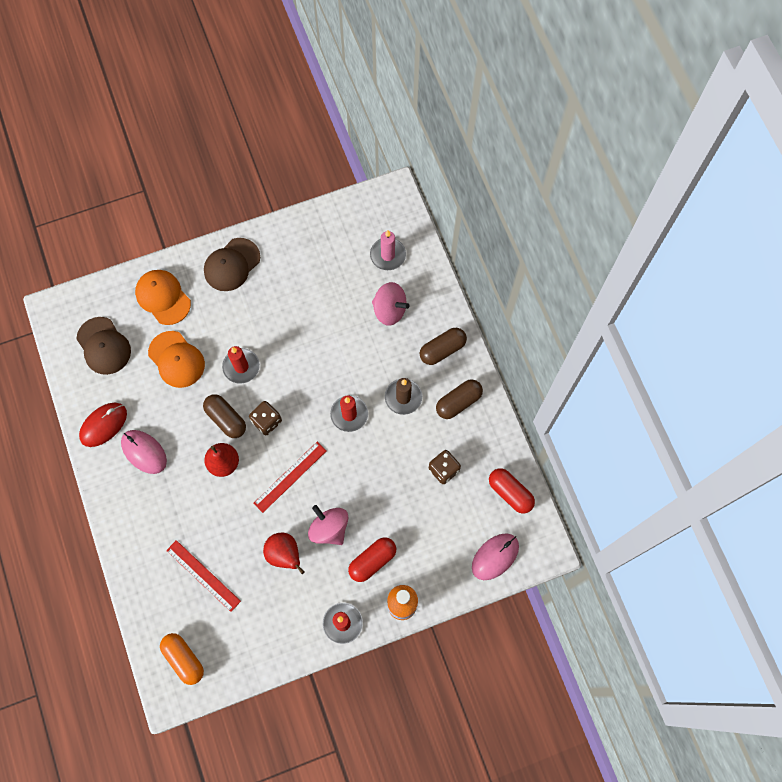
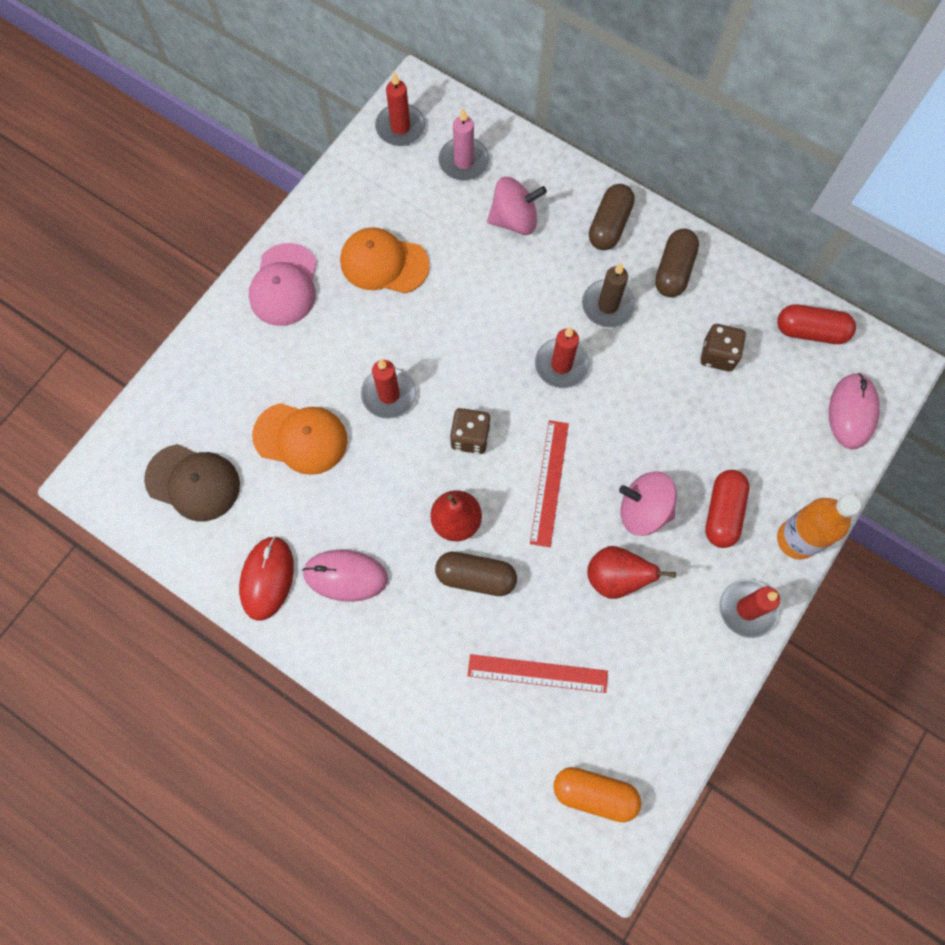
camera: 35 degrees left, 0 degrees up
(163, 297) = (226, 376): orange cap -> orange cap (384, 263)
(226, 419) = (418, 467): brown capsule -> brown capsule (476, 577)
(232, 265) = (284, 285): brown cap -> pink cap
(367, 210) = (400, 127): none -> red candle

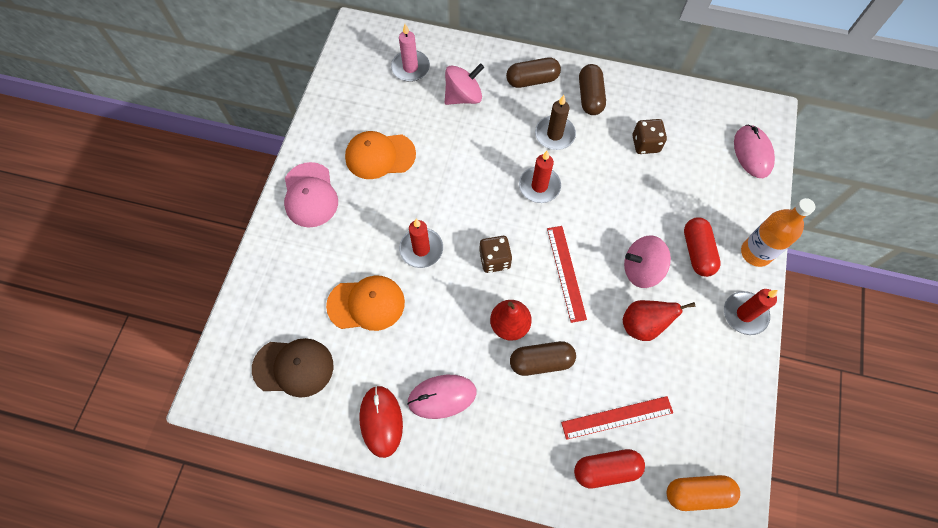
camera: 20 degrees left, 5 degrees down
(400, 127) = (354, 58): red candle -> none
(609, 225) = (532, 80): brown capsule -> brown capsule turned 75 degrees clockwise
(810, 331) = (700, 108): red capsule -> red capsule (606, 469)

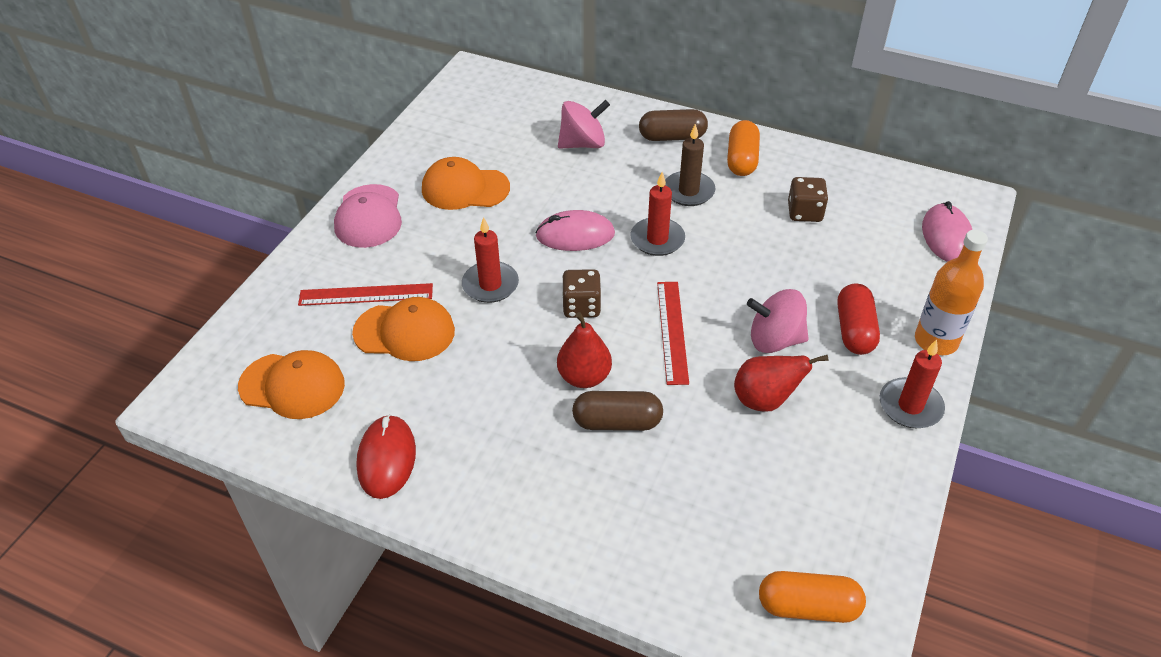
camera: 10 degrees right, 20 degrees down
(293, 367) = (292, 386): brown cap -> orange cap
(410, 68) = (525, 111): pink candle -> none
(442, 397) = (474, 443): pink mouse -> pink mouse (575, 235)
(590, 97) = (742, 160): brown capsule -> orange capsule
(606, 469) = (680, 558): red capsule -> none
(617, 417) = (708, 499): red ruler -> red ruler (366, 295)

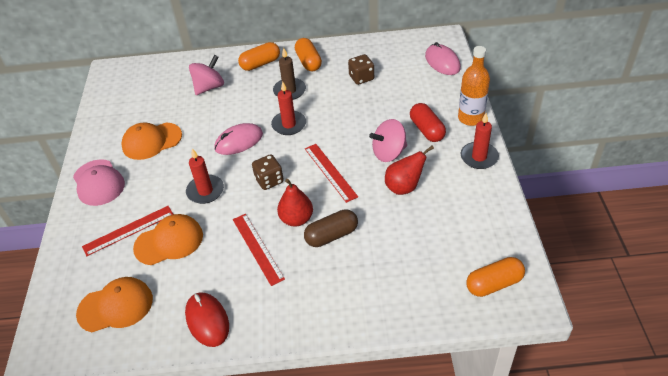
camera: 25 degrees left, 0 degrees up
(508, 393) = (257, 248): none -> red ruler
(672, 137) = (260, 64): brown capsule -> orange capsule

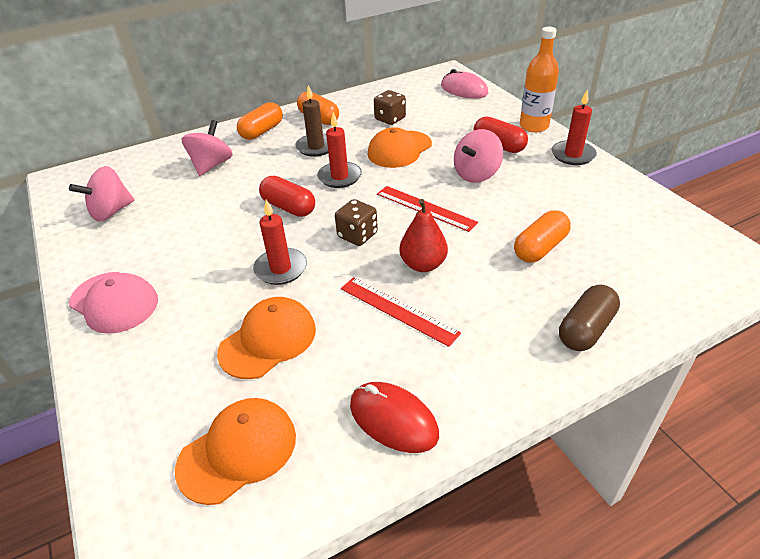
camera: 25 degrees left, 5 degrees down
(128, 109) = (111, 212): none -> pink spinning top
(128, 230) = (197, 345): red ruler -> none
(151, 141) = (167, 236): orange cap -> orange cap (399, 149)
(239, 141) = (288, 207): pink mouse -> red capsule
(331, 235) = (479, 269): brown capsule -> brown capsule (585, 329)
(404, 187) = (520, 200): red pear -> none
(494, 284) = (698, 260): orange capsule -> orange capsule (540, 248)

